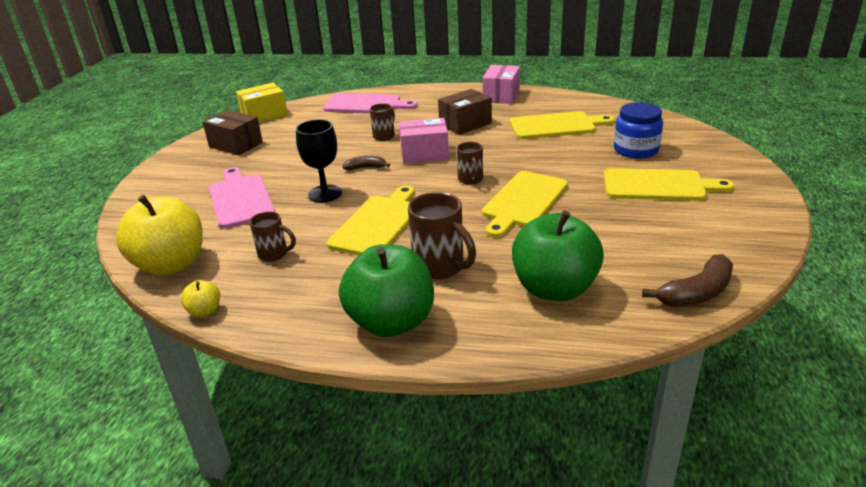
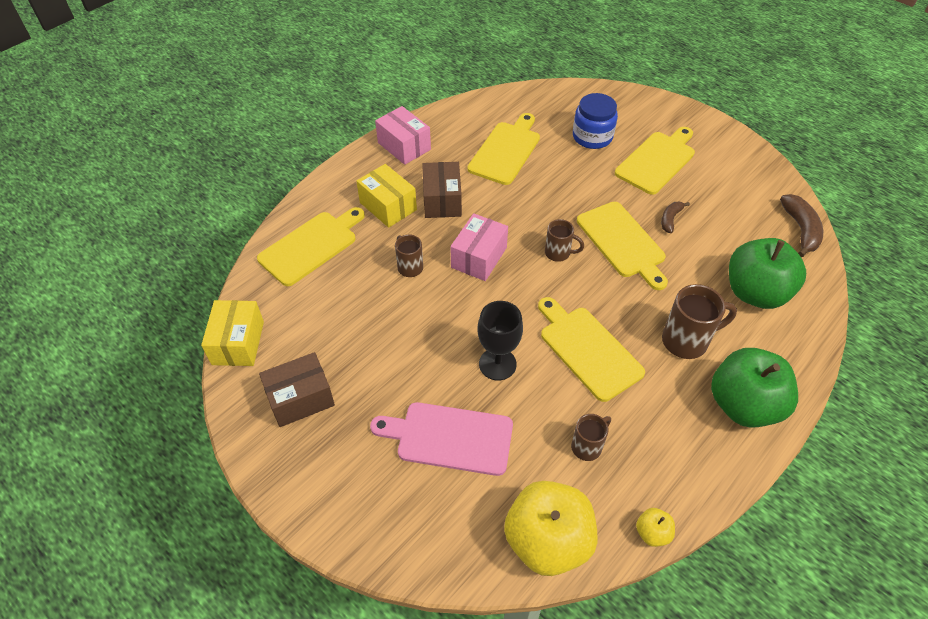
camera: 60 degrees left, 20 degrees up
(365, 168) = (469, 311): brown banana -> brown banana (670, 219)
(366, 104) = (311, 246): pink cutting board -> yellow cutting board
(433, 111) = (388, 206): none -> yellow box

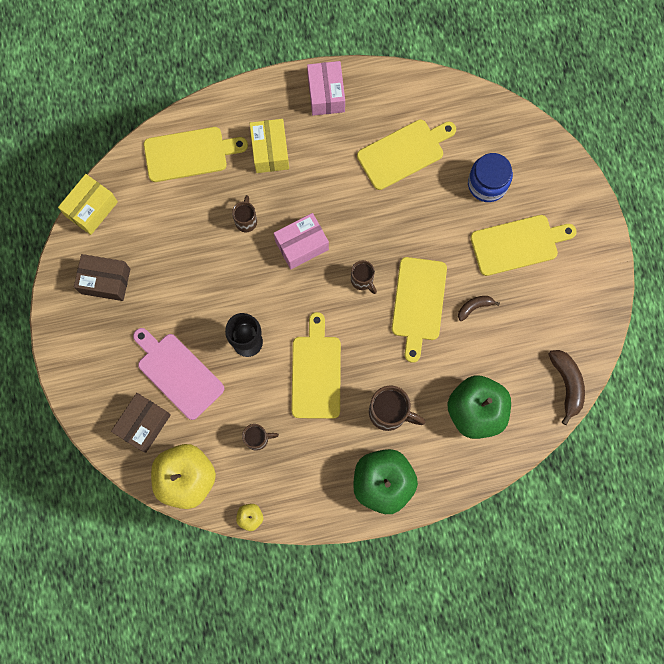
camera: 35 degrees right, 25 degrees up
(442, 200) = (314, 172): brown box -> brown box (144, 424)
(800, 229) = (567, 384): brown banana -> brown banana turned 45 degrees counterclockwise

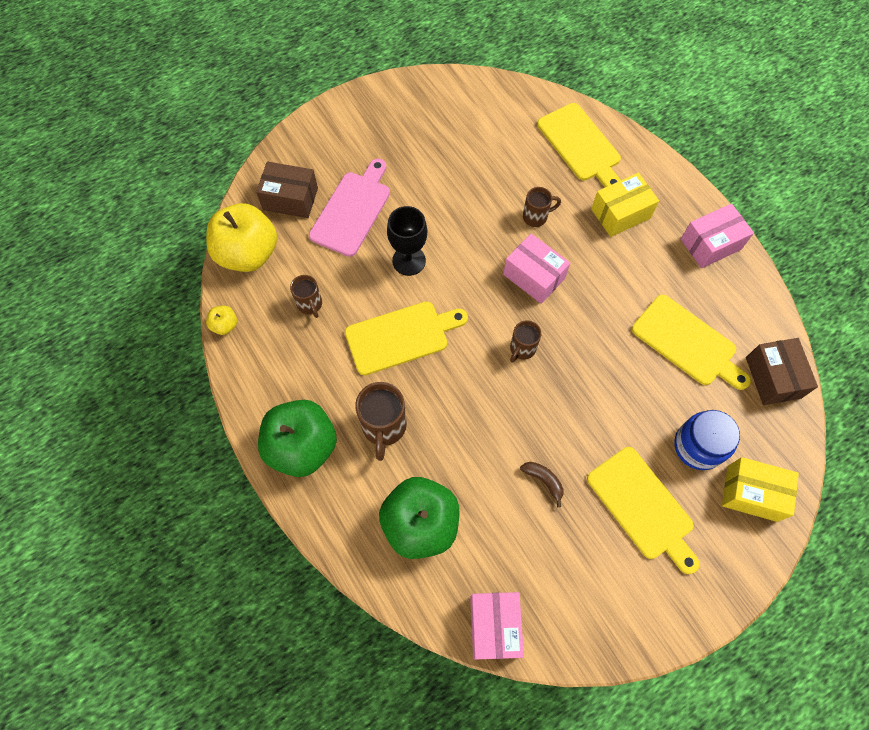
camera: 70 degrees right, 10 degrees down
(91, 209) = (486, 86): yellow box -> yellow box (752, 493)
(105, 281) = (420, 120): brown box -> brown box (773, 377)
(418, 303) = (522, 416): yellow cutting board -> none
(567, 384) = (494, 626): brown banana -> pink box

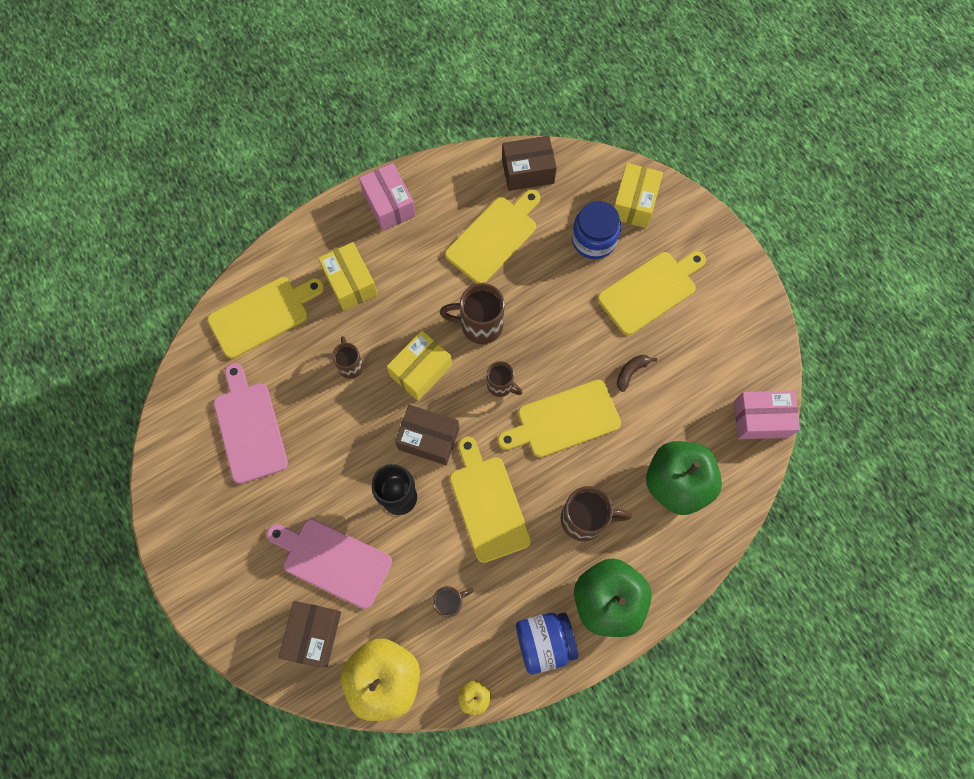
camera: 90 degrees left, 5 degrees up
(267, 386) = (544, 642): none -> blue jar
(465, 284) = (428, 439): none -> brown box
(473, 141) = (249, 428): none -> pink cutting board
(487, 409) = (564, 420): none -> yellow cutting board
(534, 276) = (421, 371): pink box -> yellow box
(586, 329) = (479, 325): none -> brown mug

